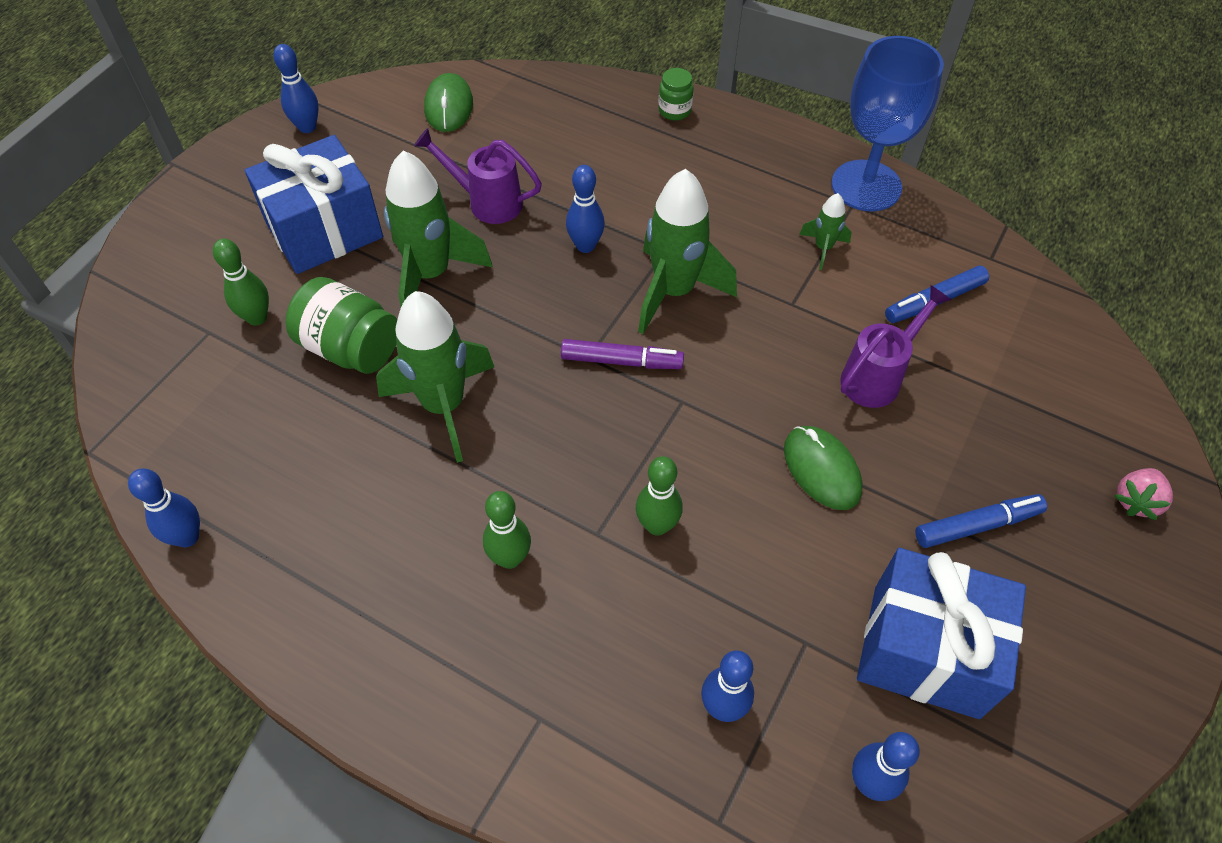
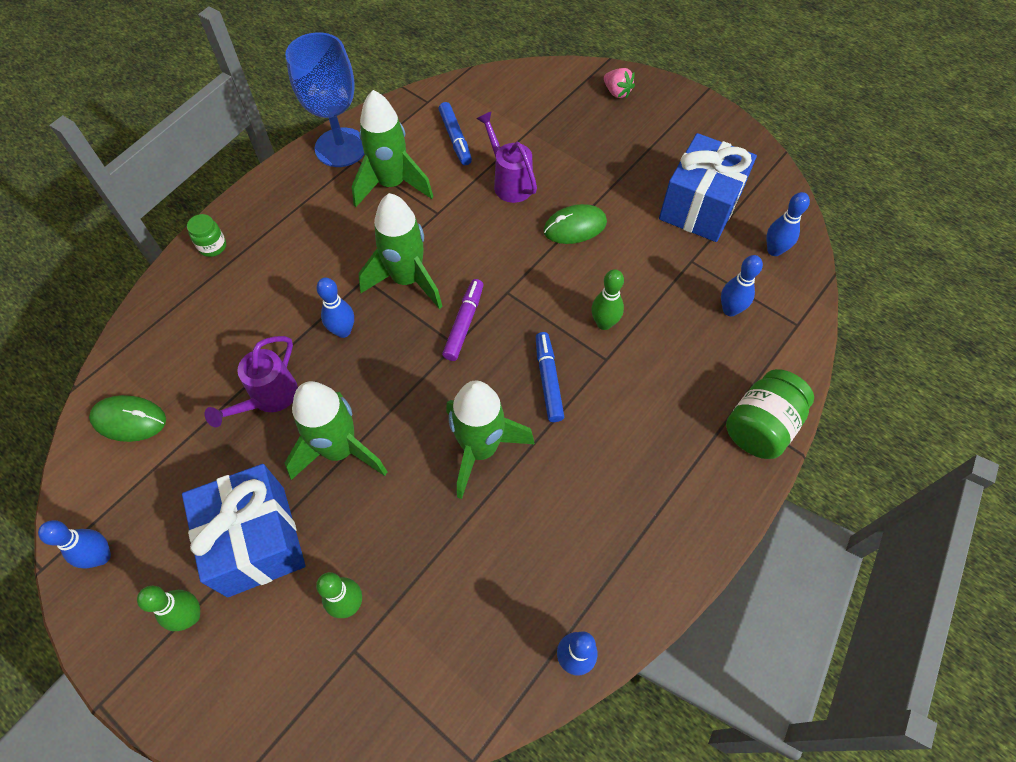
camera: 80 degrees left, 5 degrees up
(350, 348) = (404, 520): green jar -> green jar (760, 426)
(510, 558) = (619, 415): green bowling pin -> green bowling pin (190, 616)
(823, 248) = (392, 185): green rocket -> green rocket, size x2.09
(977, 525) = (624, 163): blue marker -> blue marker (548, 380)

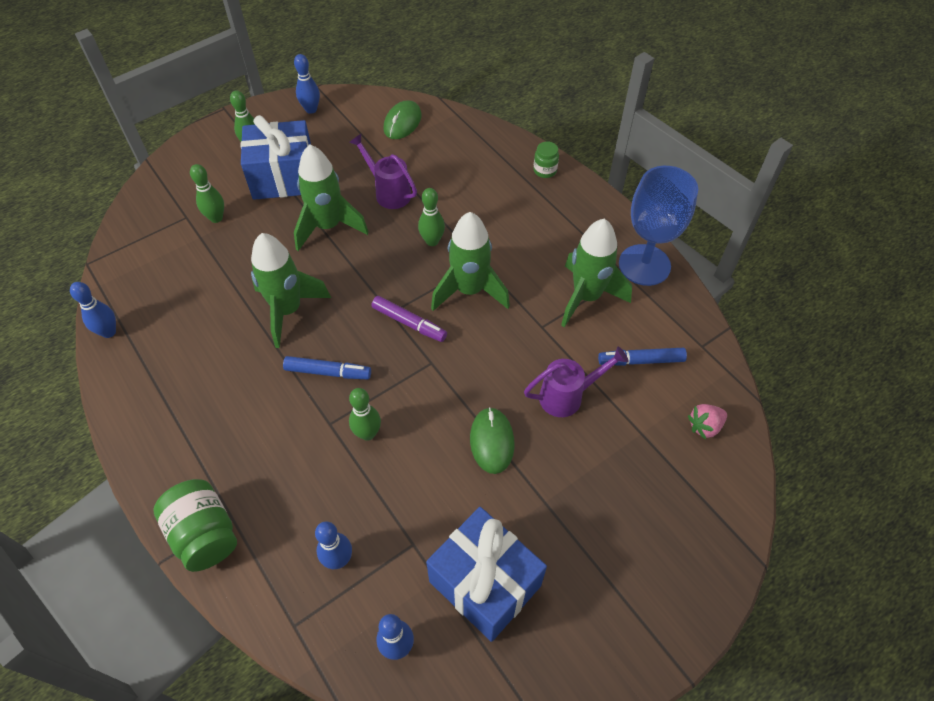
camera: 105 degrees right, 5 degrees down
(343, 331) = (432, 241): blue bowling pin -> green bowling pin
(617, 92) = (695, 551): pink strawberry -> pink strawberry (704, 426)

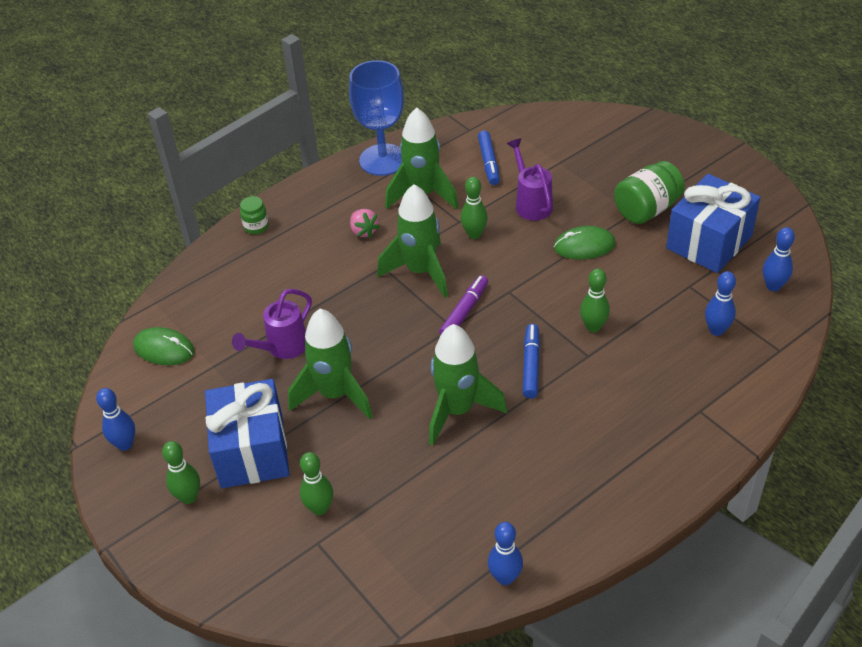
camera: 90 degrees left, 10 degrees down
(205, 534) = (721, 427): green jar -> green jar (646, 209)
(432, 241) = (356, 305): green bowling pin -> green bowling pin (474, 234)
(704, 426) = (546, 130): pink strawberry -> pink strawberry (364, 231)

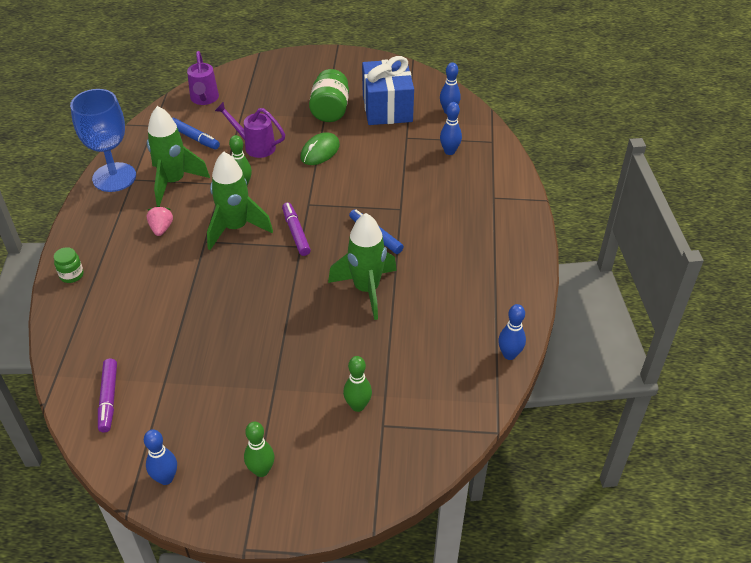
camera: 50 degrees left, 0 degrees up
(164, 349) = (109, 399): green mouse -> purple marker
(252, 451) = (267, 409): blue gift -> none
(282, 348) = (201, 335): purple watering can -> purple watering can (204, 99)
(335, 394) = (277, 336): green rocket -> none
(364, 231) = (161, 228): pink strawberry -> pink strawberry turned 105 degrees counterclockwise
(593, 327) = (383, 192): green bowling pin -> none

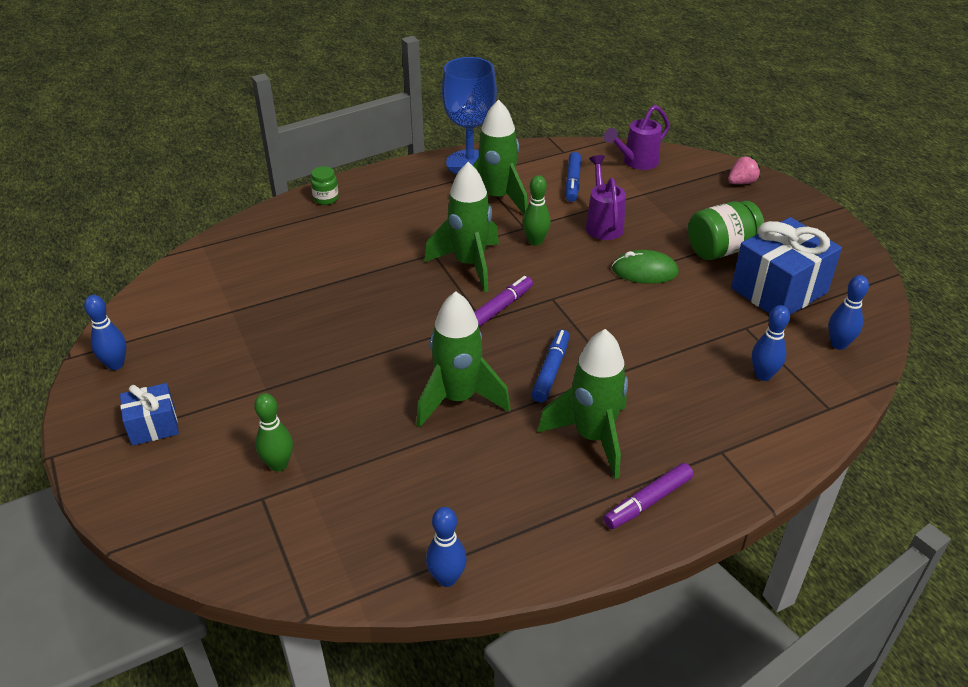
camera: 60 degrees right, 5 degrees down
(109, 399) = (192, 287): purple marker -> purple marker (648, 502)
(161, 228) = (427, 220): pink strawberry -> pink strawberry (741, 182)
(261, 470) = (153, 426): green bowling pin -> blue gift
(445, 243) = (592, 437): none -> green rocket

